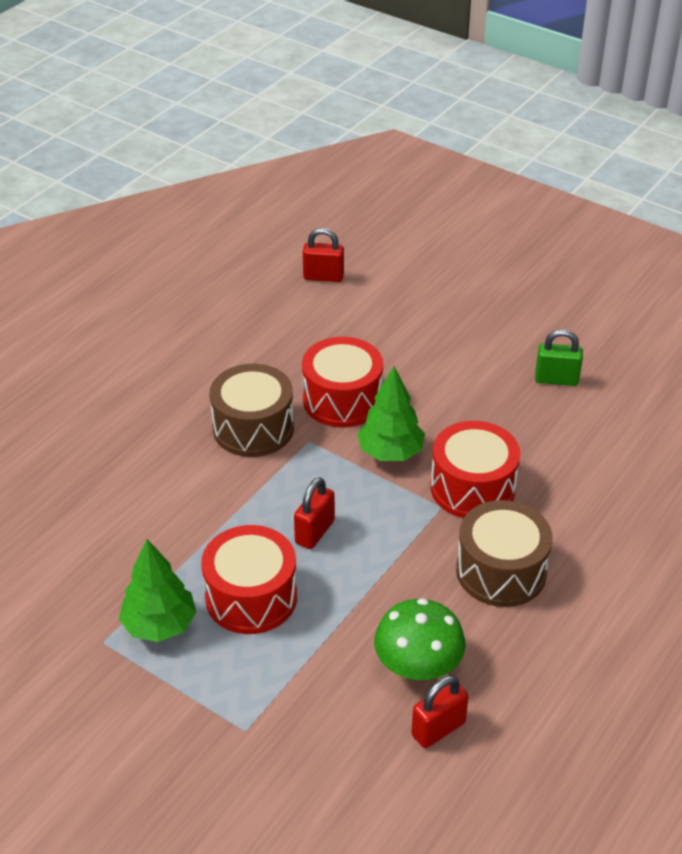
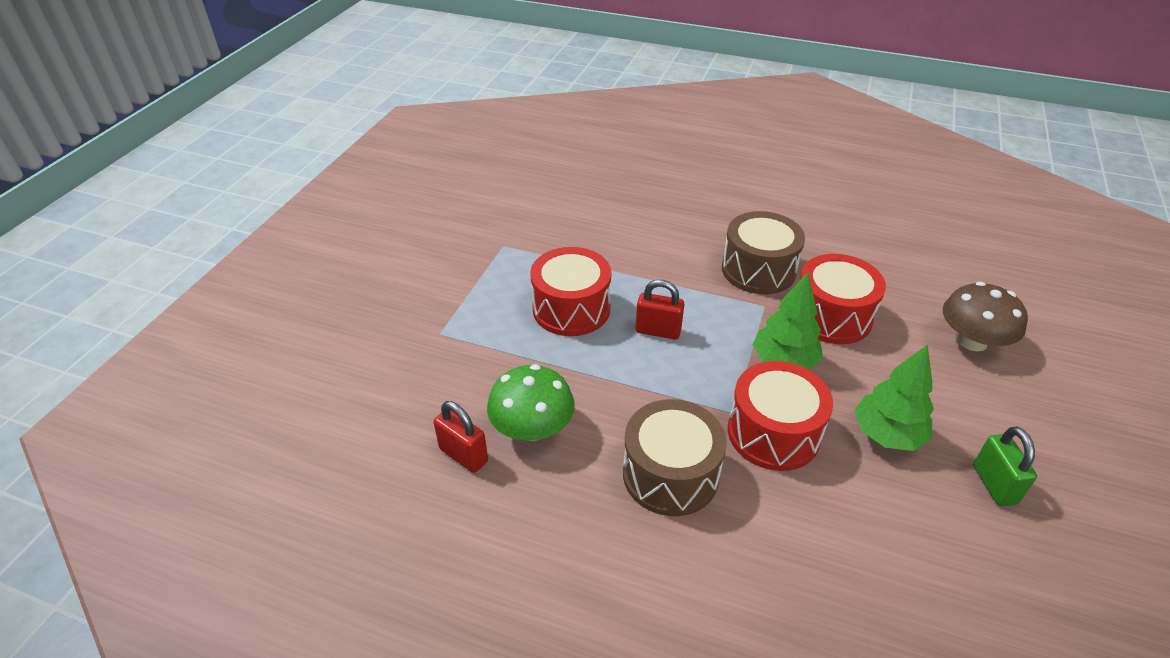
camera: 75 degrees right, 0 degrees up
(159, 625) = (526, 268): green tree -> green tree (887, 435)
(323, 277) = (990, 271): red padlock -> none
(406, 326) = (972, 341): none -> brown mushroom

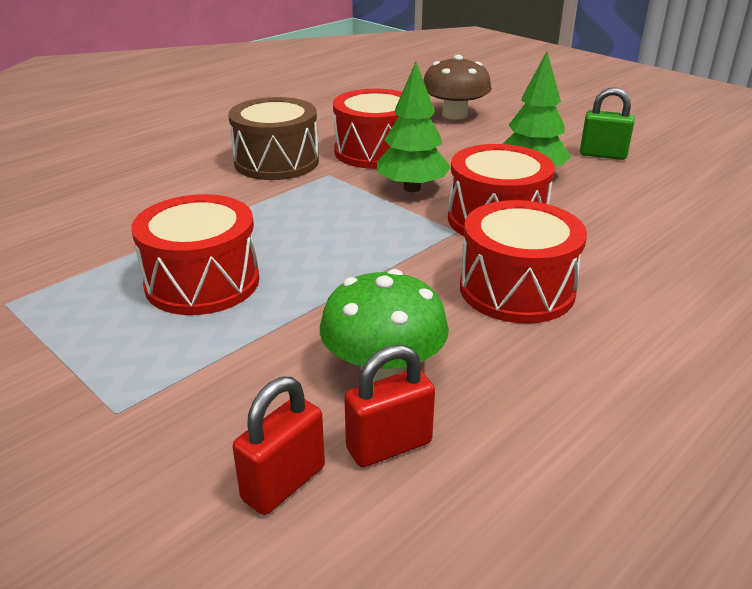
camera: 65 degrees left, 10 degrees down
(658, 331) = (303, 237): red padlock -> red padlock (283, 483)
(670, 474) = (516, 289): brown drum -> red drum

